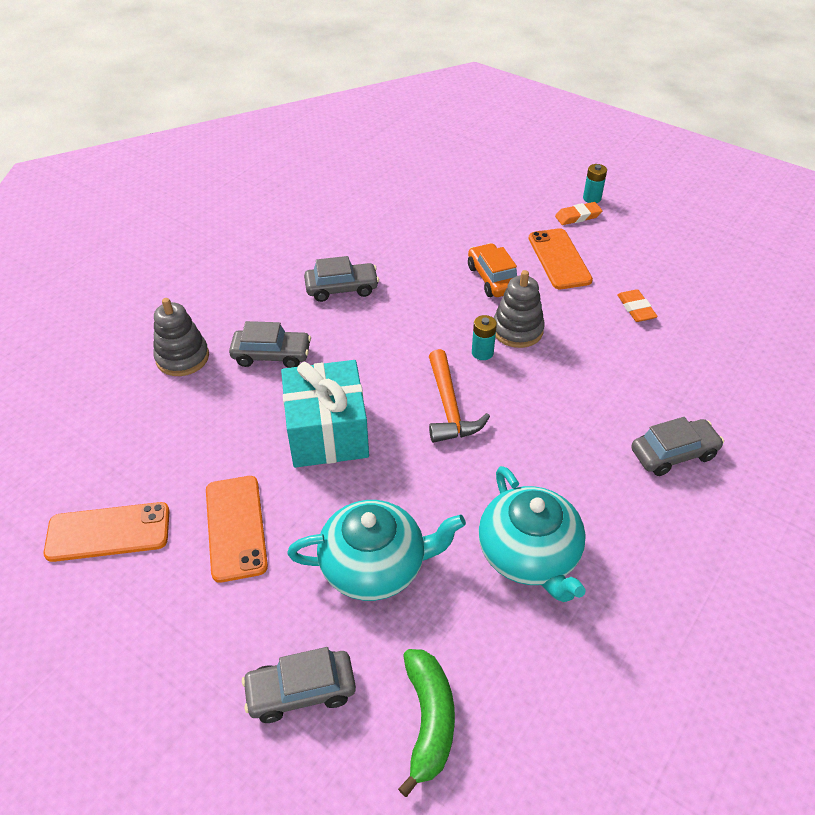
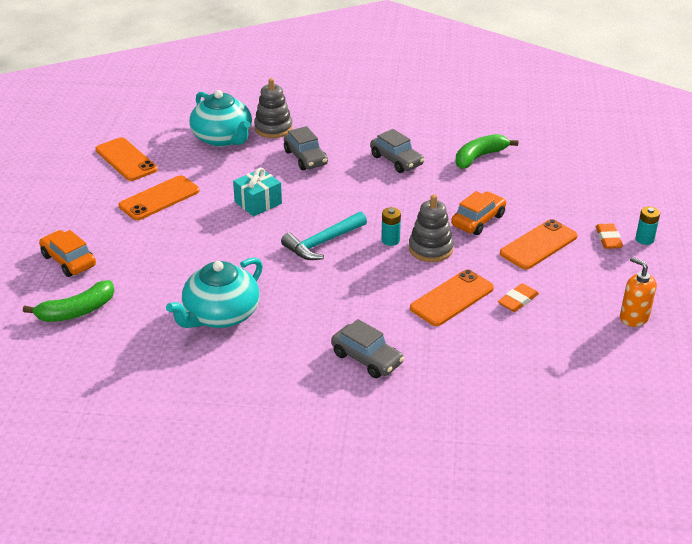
camera: 60 degrees right, 10 degrees down
(301, 691) = (69, 260): grey car -> orange car
(327, 432) = (258, 203): turquoise gift -> turquoise gift, size x0.61
(375, 566) = (168, 257): turquoise teapot -> turquoise teapot (223, 138)
(387, 232) = (479, 157): none -> green banana
(449, 407) = (323, 243): orange hammer -> turquoise hammer
(578, 216) = (608, 239): orange eraser -> orange eraser turned 45 degrees clockwise
(607, 350) = (452, 298): none -> orange phone
(697, 253) = (634, 317): none -> orange soap dispenser

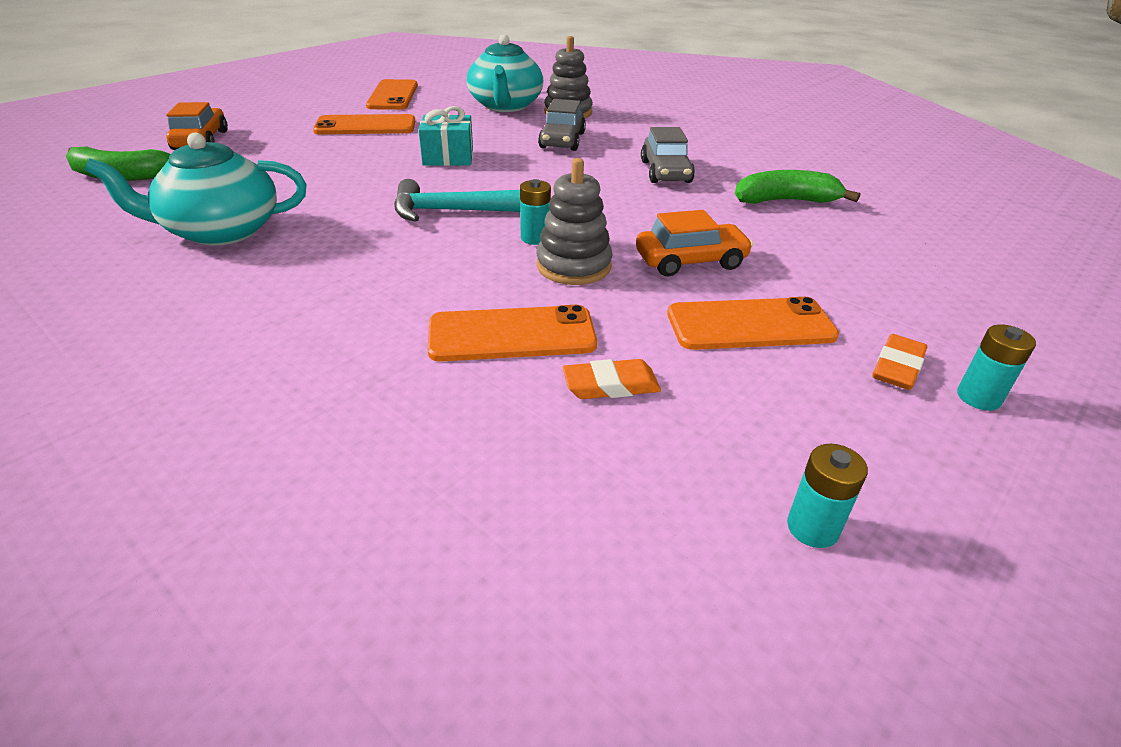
camera: 35 degrees right, 0 degrees up
(367, 358) = (271, 354): grey car -> none
(634, 317) = (812, 528): orange soap dispenser -> turquoise battery

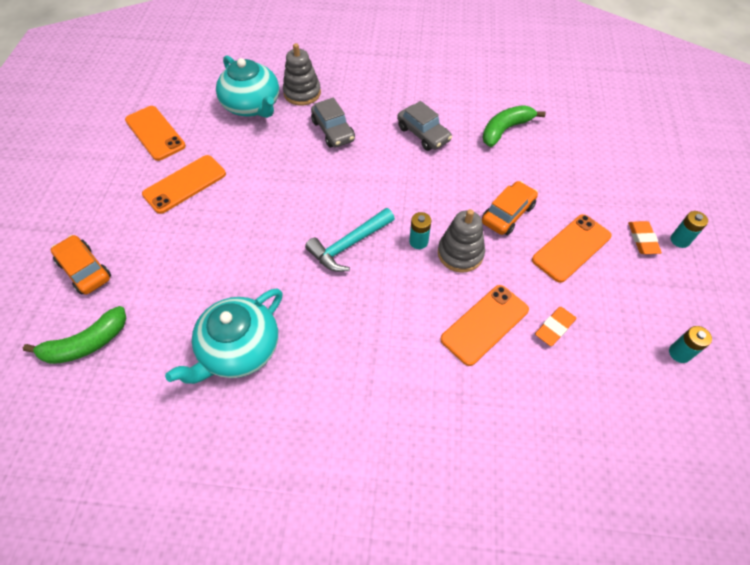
camera: 35 degrees left, 20 degrees up
(448, 157) = (284, 190): turquoise gift -> none

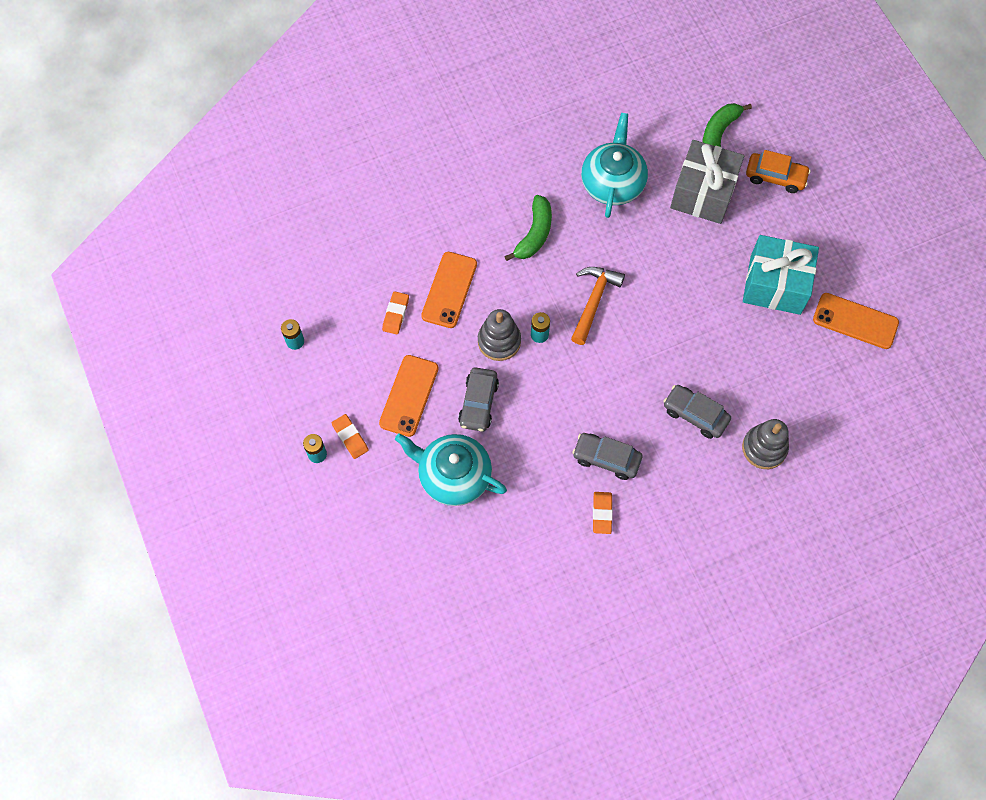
camera: 150 degrees right, 10 degrees up
(163, 290) = (703, 193): none -> grey gift
(185, 184) = (775, 285): orange phone -> turquoise gift
(252, 106) = (798, 403): turquoise teapot -> turquoise teapot (453, 476)
(349, 245) = (593, 301): turquoise hammer -> orange hammer
(450, 106) = (602, 513): none -> orange eraser
(505, 130) = (529, 510): green banana -> green banana (534, 234)
(507, 214) = (478, 403): orange car -> grey car

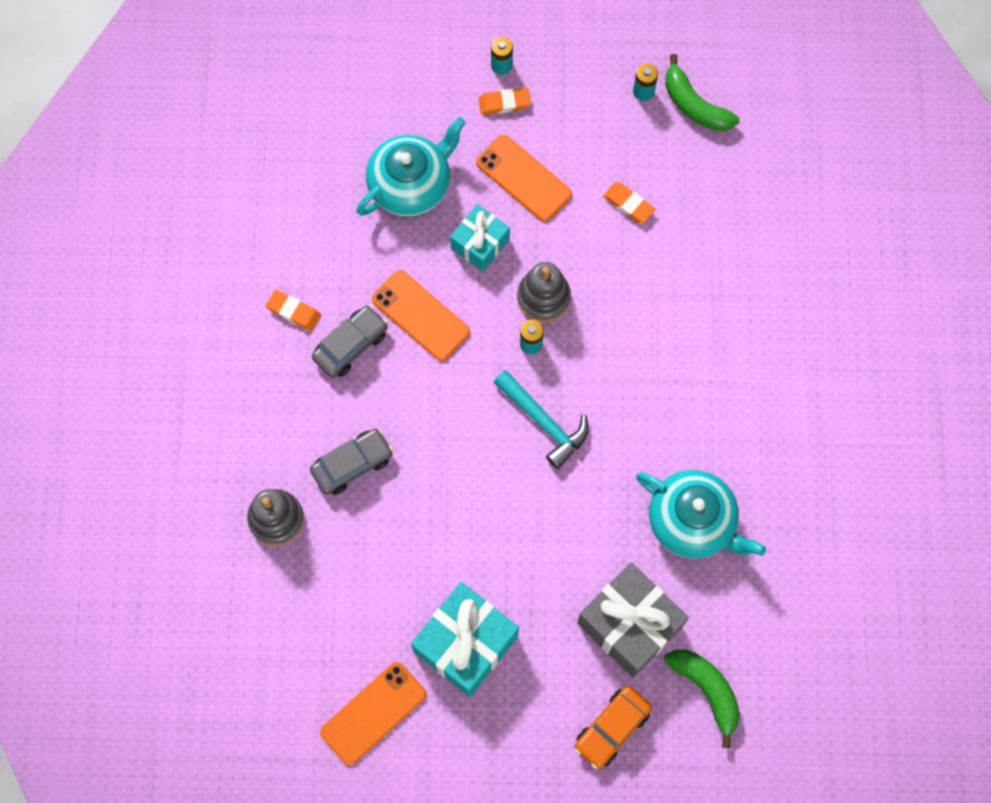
camera: 115 degrees right, 5 degrees up
(449, 290) = (633, 272): orange phone -> orange phone (420, 315)
(478, 403) = (480, 244): grey car -> turquoise gift
(534, 234) = (663, 397): green banana -> green banana (694, 105)
(593, 301) = (544, 422): orange hammer -> turquoise hammer

